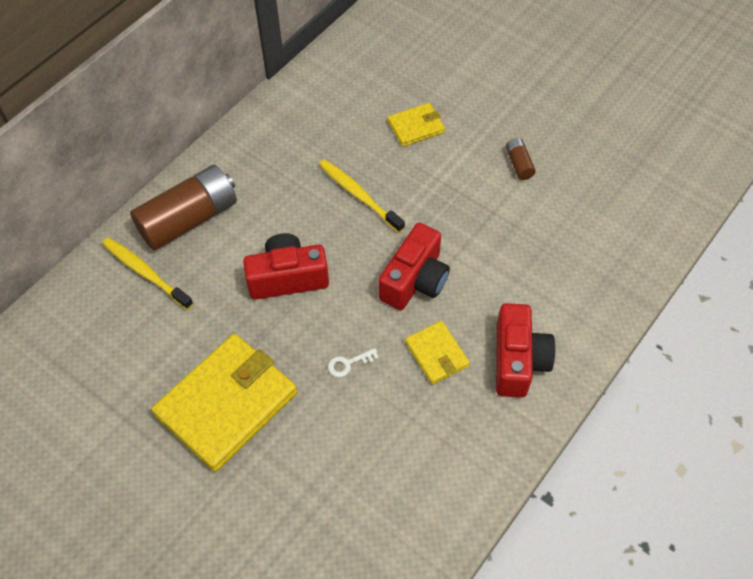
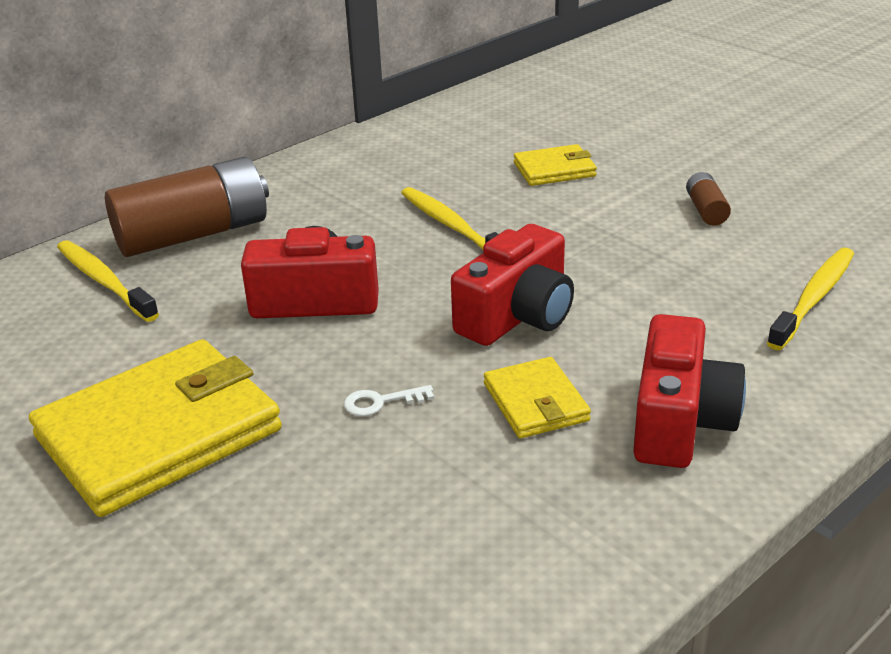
camera: 10 degrees right, 25 degrees down
(587, 246) = (814, 298): none -> yellow toothbrush

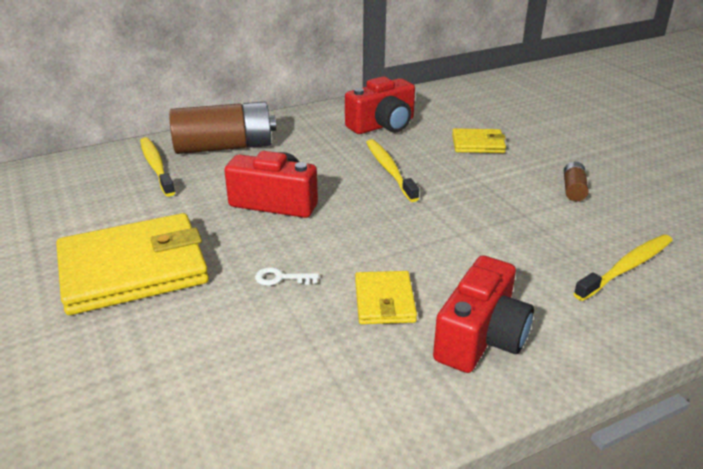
camera: 15 degrees right, 0 degrees up
(517, 316) = (402, 238): red camera -> red camera (383, 125)

